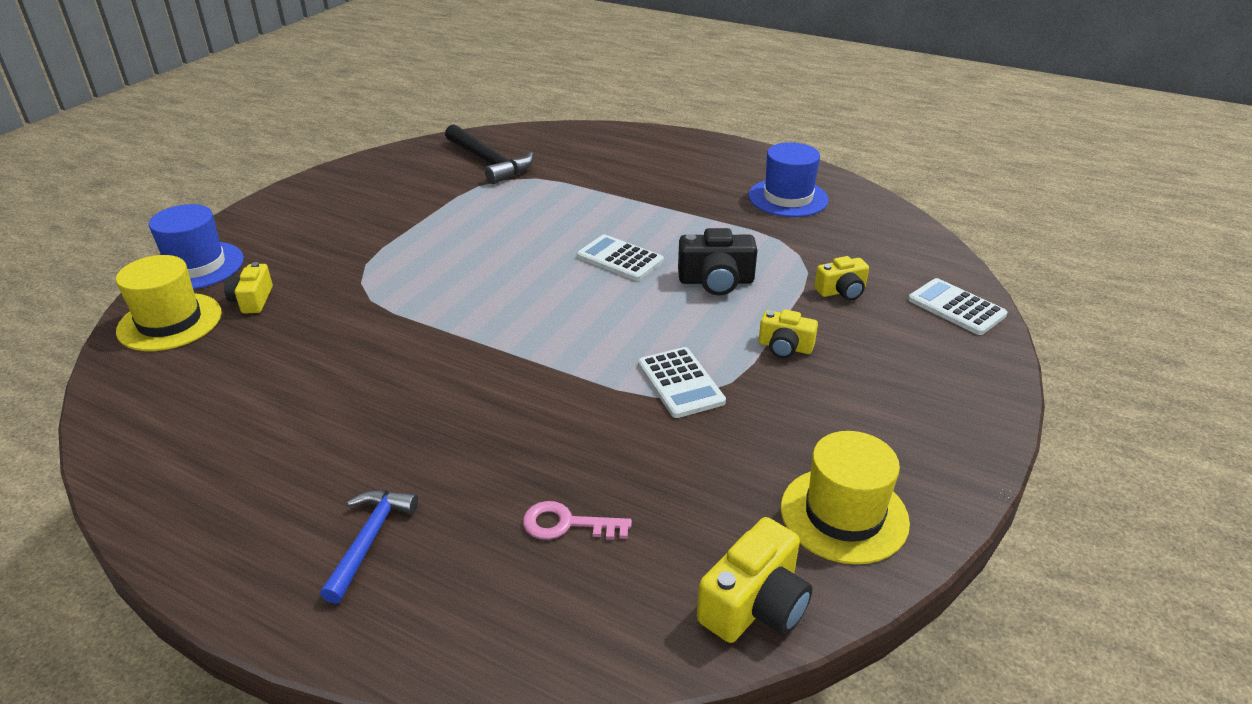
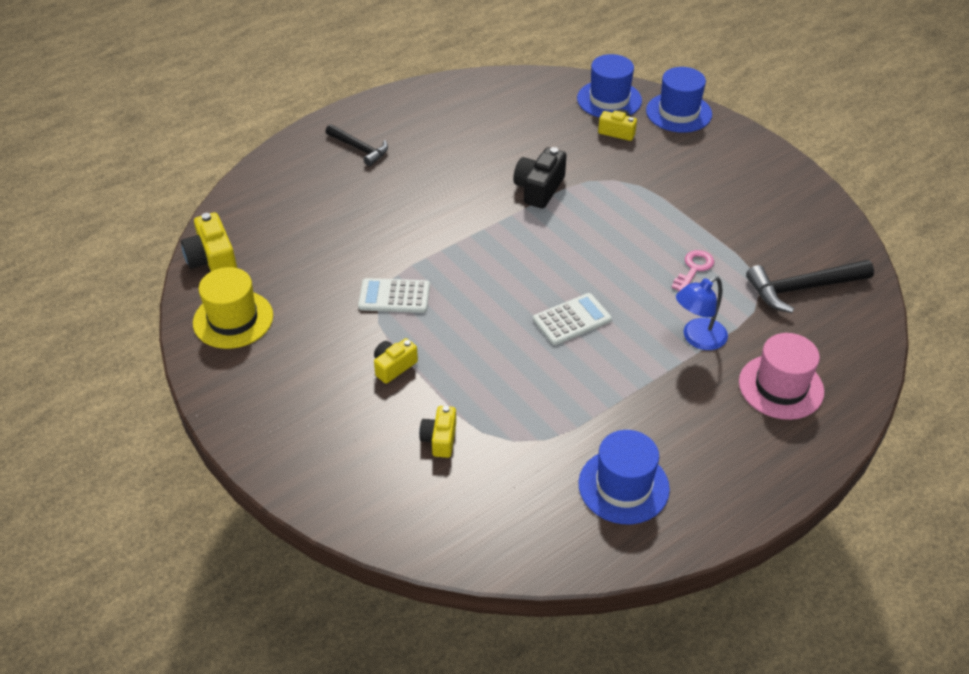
camera: 115 degrees right, 10 degrees up
(170, 322) = (609, 99): yellow hat -> blue hat
(369, 540) = (360, 149): blue hammer -> black hammer
(567, 524) = (316, 213): pink key -> pink key (694, 269)
(592, 195) = (697, 339): none -> blue lamp
(619, 156) = (781, 387): none -> pink hat
(716, 281) = (504, 365): black camera -> black camera (539, 189)
(956, 307) = (367, 505): white calculator -> none

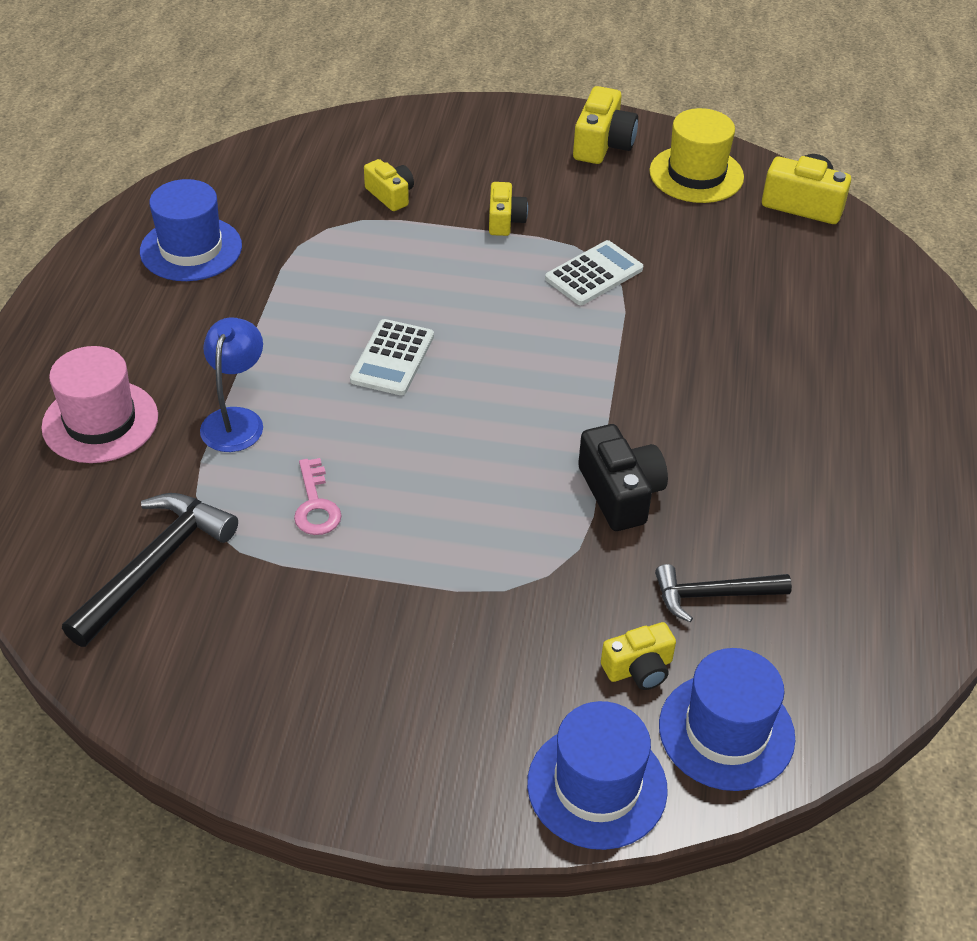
camera: 135 degrees right, 0 degrees up
(248, 382) = (602, 144): none -> yellow camera
(360, 149) = (890, 403): black hammer -> black hammer (712, 595)

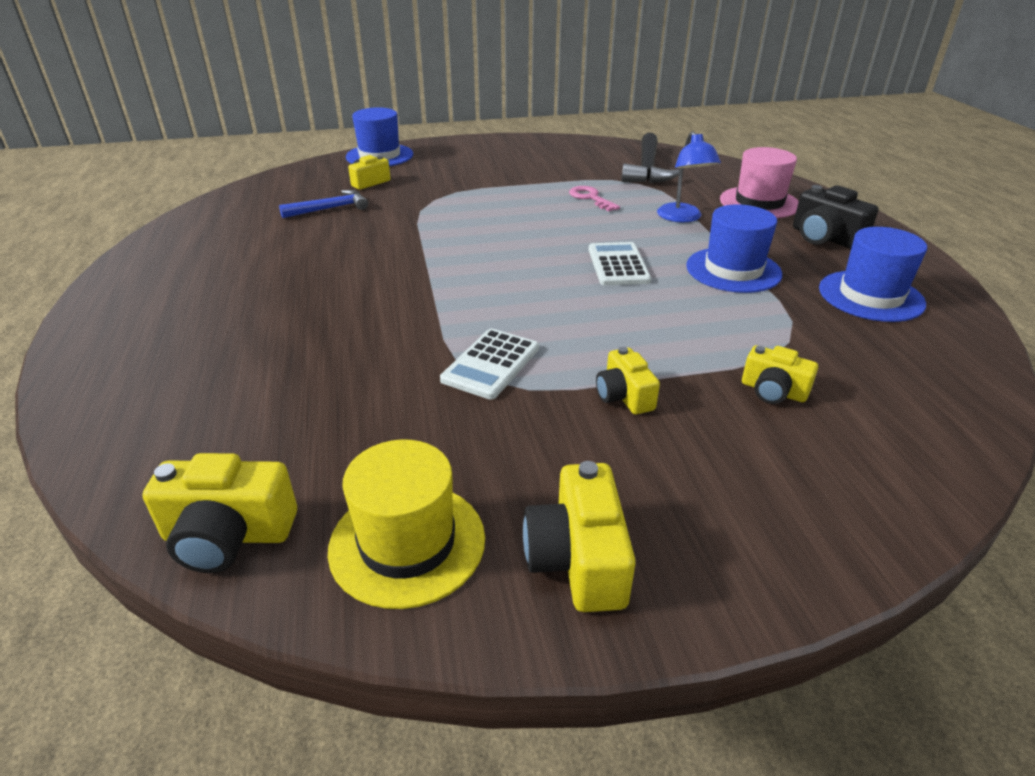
camera: 160 degrees right, 10 degrees down
(620, 493) = (402, 234): black camera -> black camera (825, 238)
(712, 595) = (330, 208): black hammer -> blue hammer
(726, 731) = (318, 175): blue hat -> blue hat (733, 270)

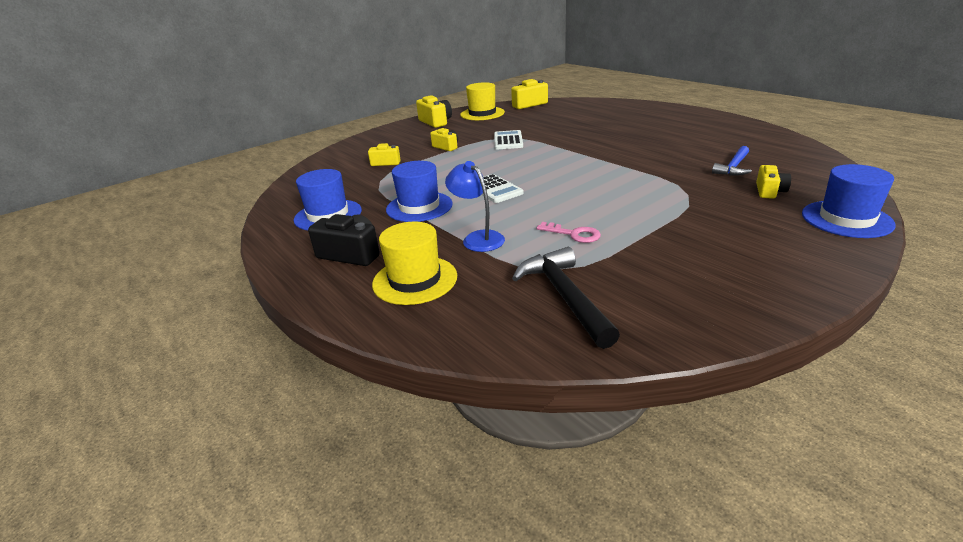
camera: 155 degrees right, 5 degrees down
(759, 202) = (415, 280): pink hat -> yellow hat

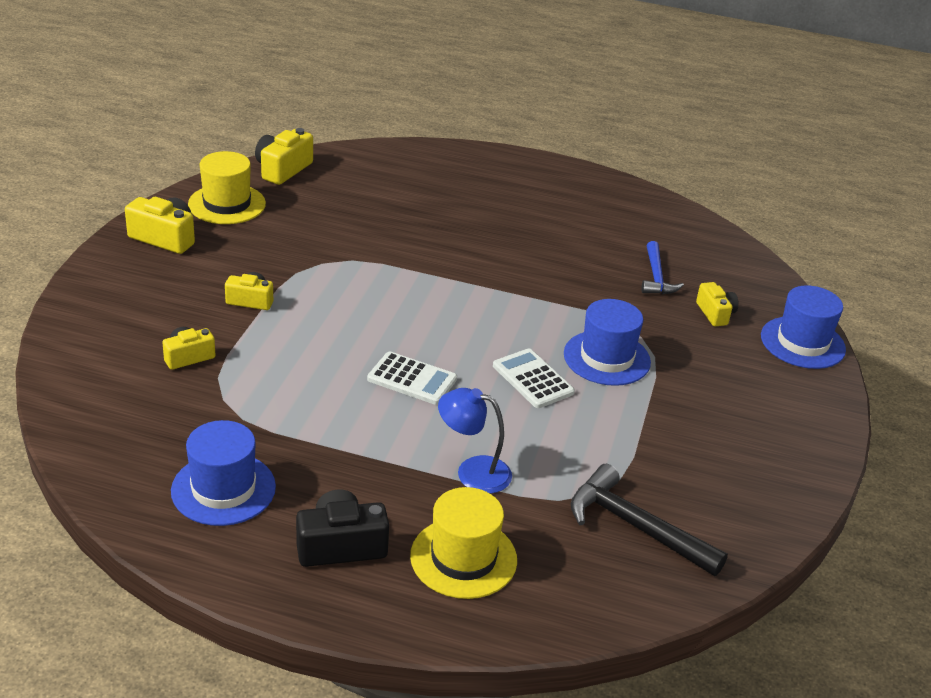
camera: 40 degrees left, 5 degrees up
(419, 207) = (342, 438): blue hat -> blue hat (607, 358)
(508, 141) = (335, 269): white calculator -> white calculator (532, 379)
(573, 234) = (573, 434): pink key -> none

